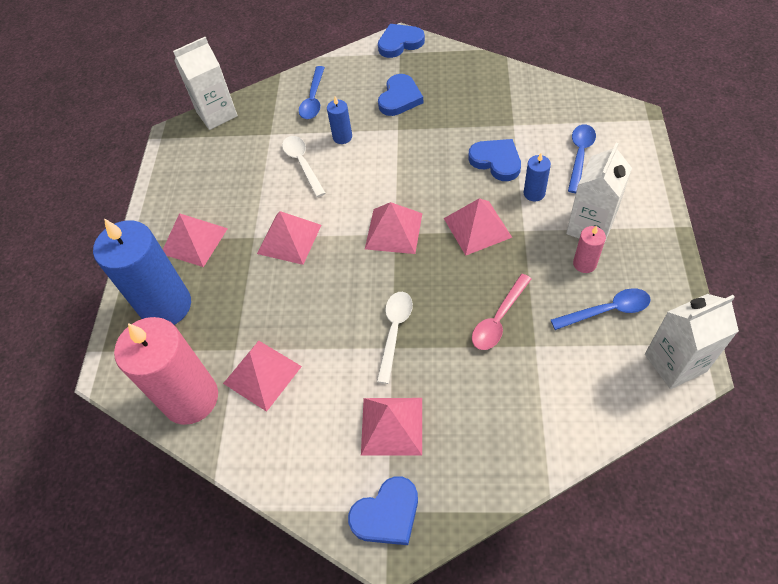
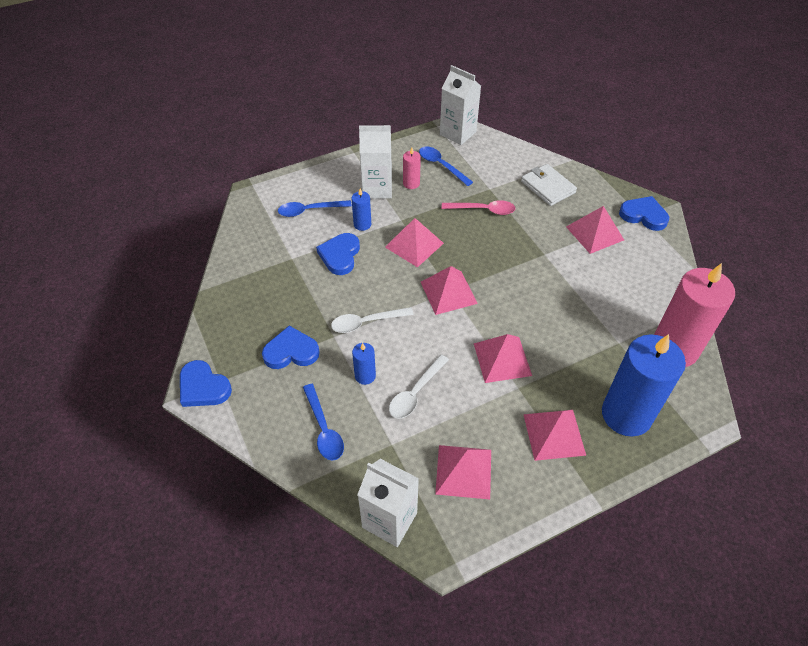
camera: 125 degrees left, 5 degrees down
(262, 374) = (622, 315): pink pyramid -> pink pyramid (463, 471)
(313, 99) = (323, 429): blue spoon -> blue spoon turned 90 degrees clockwise
(394, 331) = (532, 257): white spoon -> white spoon (366, 322)
(505, 419) = (547, 187): none -> white wallet

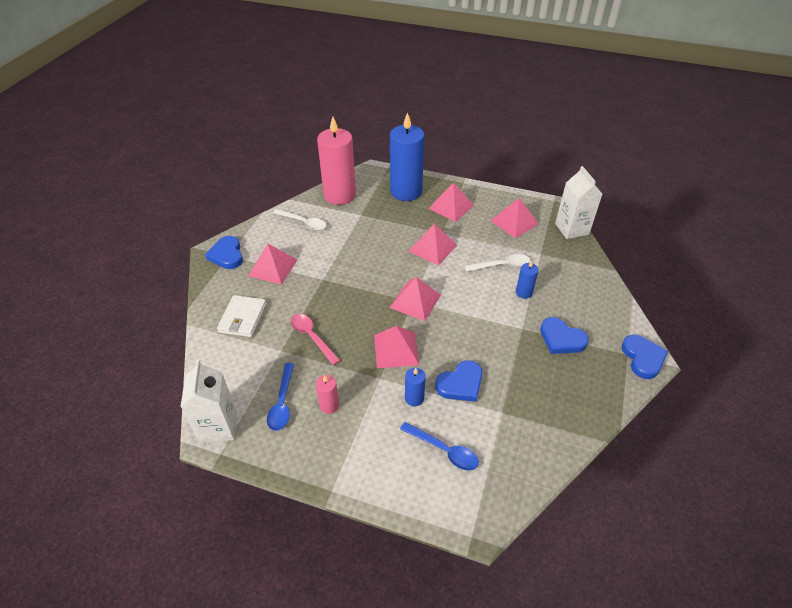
camera: 135 degrees left, 5 degrees down
(323, 429) = (575, 284): blue spoon -> none
(366, 322) = (491, 321): white spoon -> white spoon (303, 223)
(377, 188) = (362, 424): white carton -> none

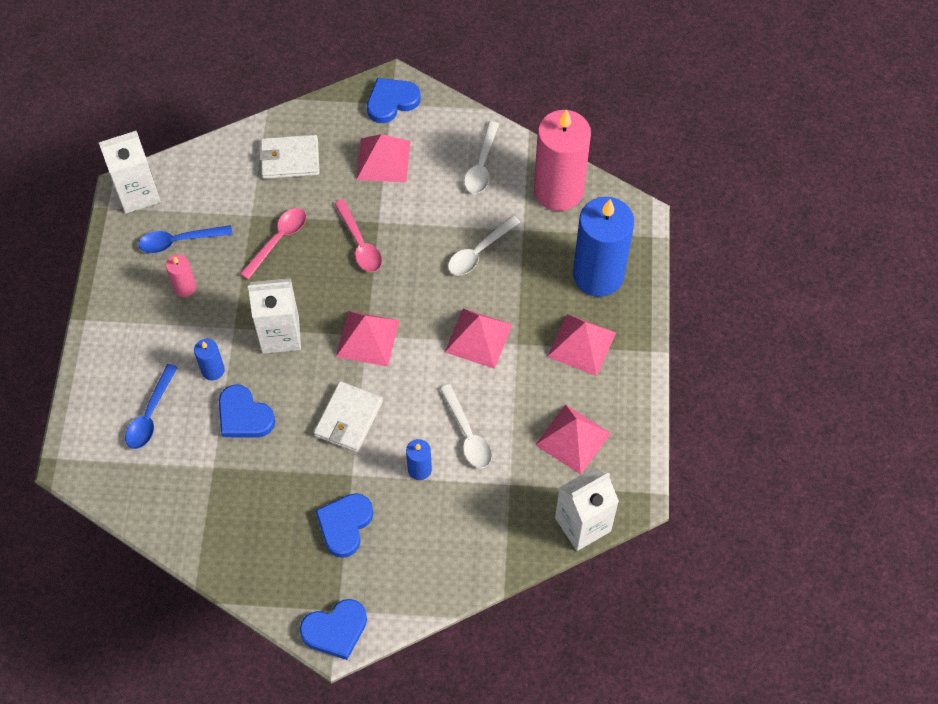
camera: 75 degrees right, 15 degrees up
(336, 292) = (359, 243): none -> pink spoon
(368, 236) = (479, 252): none -> white spoon
(396, 349) = (280, 335): pink pyramid -> white carton
(477, 322) = (348, 419): none -> white wallet

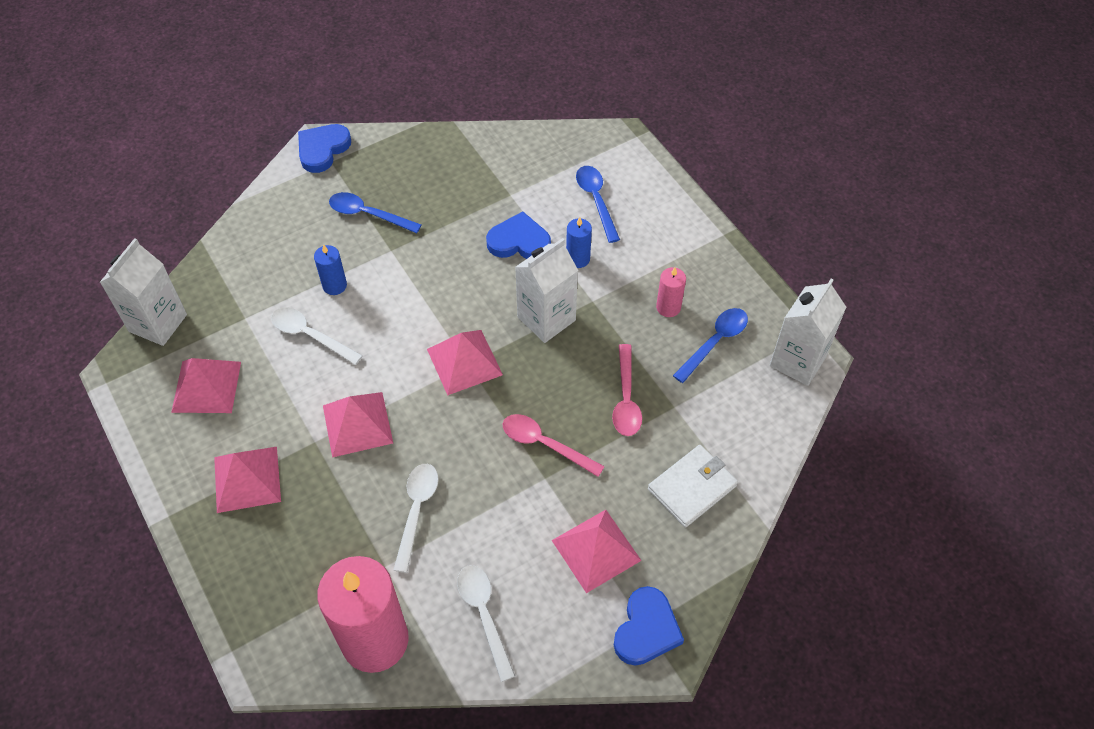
camera: 145 degrees right, 5 degrees down
(345, 525) = (368, 214): blue heart -> blue spoon
(348, 419) = (427, 288): white wallet -> none
(598, 275) = (270, 564): blue candle -> none

